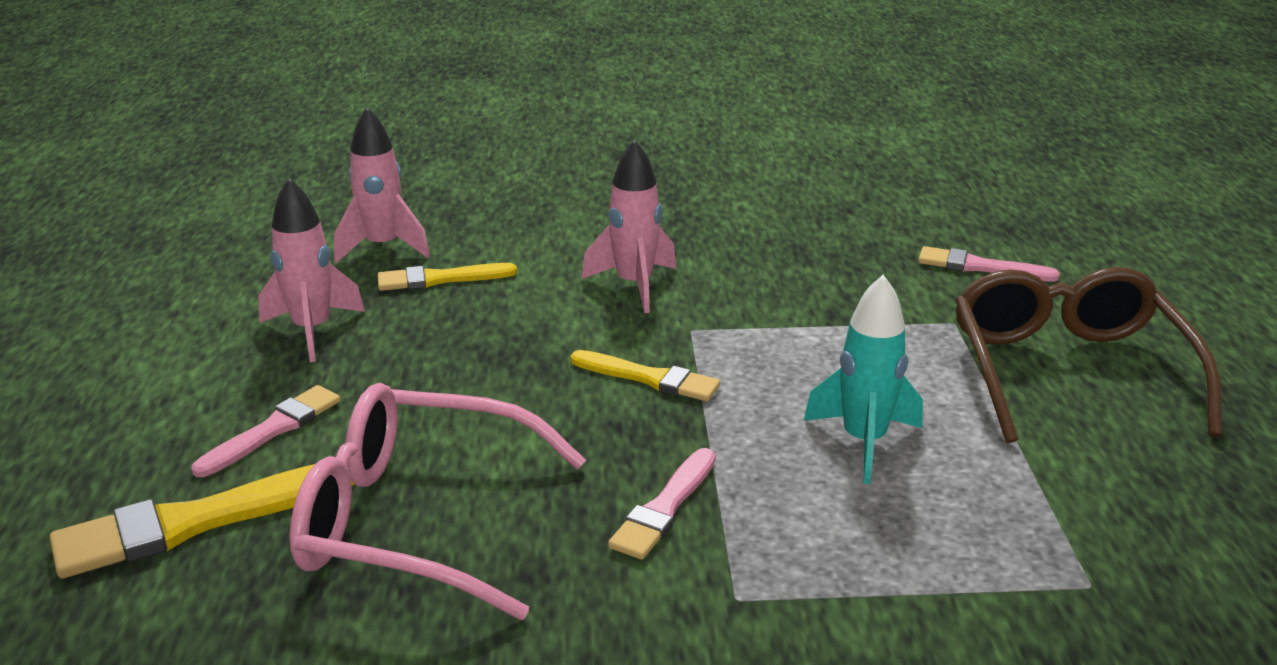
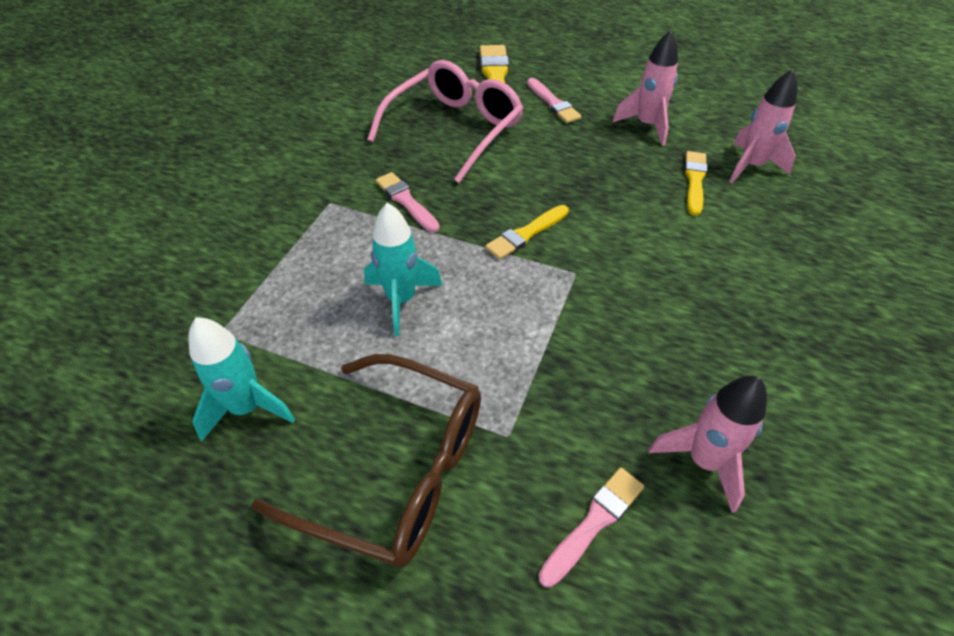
camera: 115 degrees right, 20 degrees up
(634, 285) = (651, 265): pink rocket -> pink rocket (703, 461)
(1144, 500) = (247, 408): none -> turquoise rocket

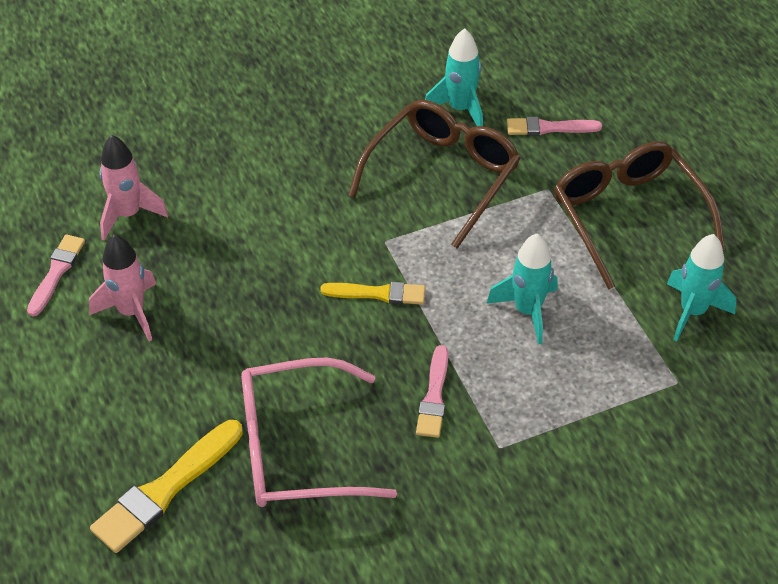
camera: 135 degrees left, 0 degrees up
(553, 103) = (164, 406): pink brush -> pink brush (56, 272)
(612, 365) = (442, 176): none -> brown glasses
(694, 181) = (190, 237): yellow brush -> none
(703, 461) = (460, 109): pink rocket -> turquoise rocket

